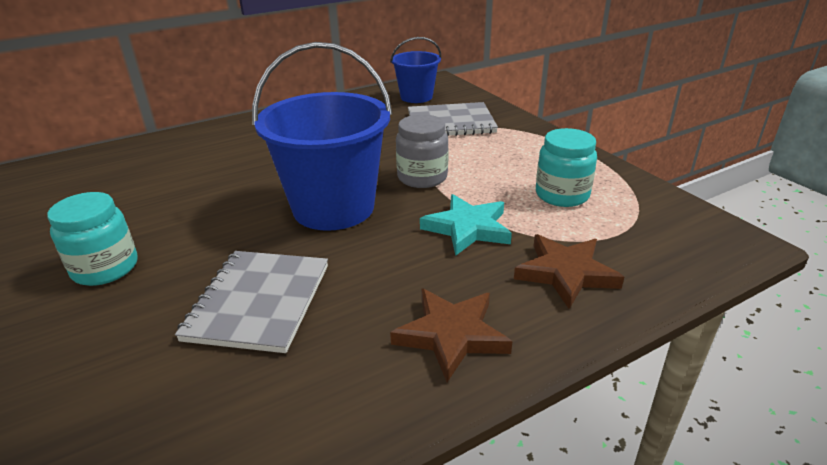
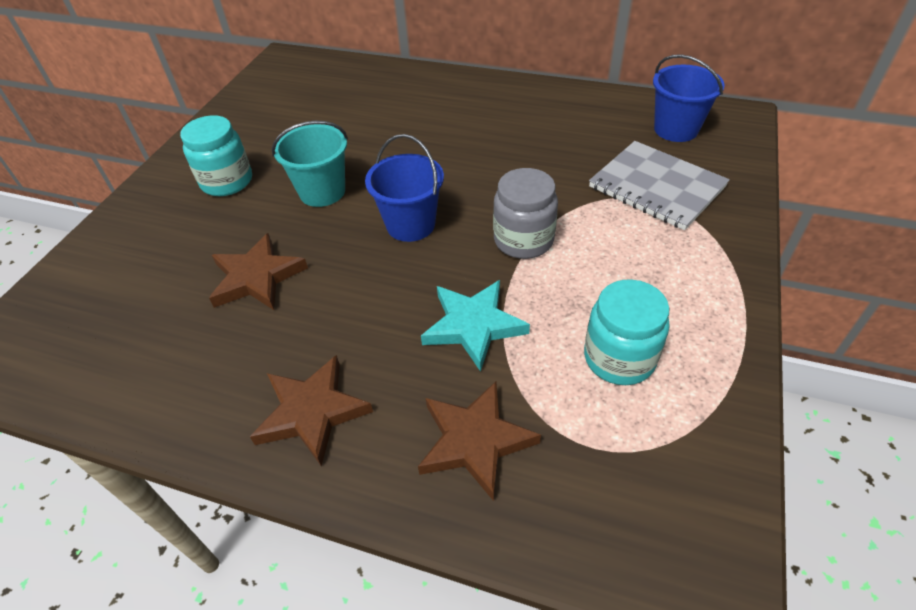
camera: 50 degrees right, 15 degrees up
(223, 227) = (322, 192): none -> turquoise bucket
(259, 302) = (257, 277): grey notebook -> brown star
(333, 208) = (410, 224): blue bucket -> blue bucket, size x0.57

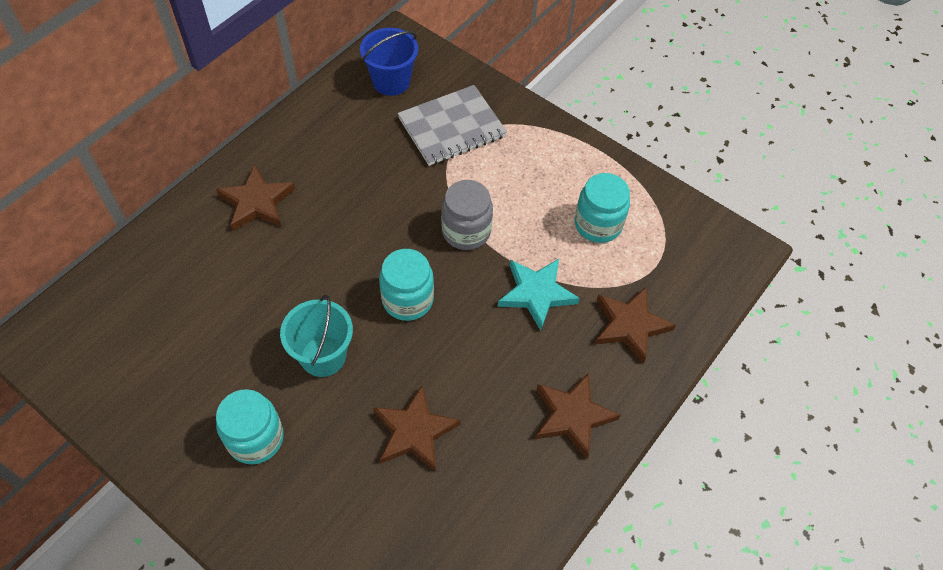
camera: 75 degrees left, 10 degrees up
(410, 224) = (407, 300): blue bucket -> turquoise jar
(466, 104) = (256, 202): none -> brown star

